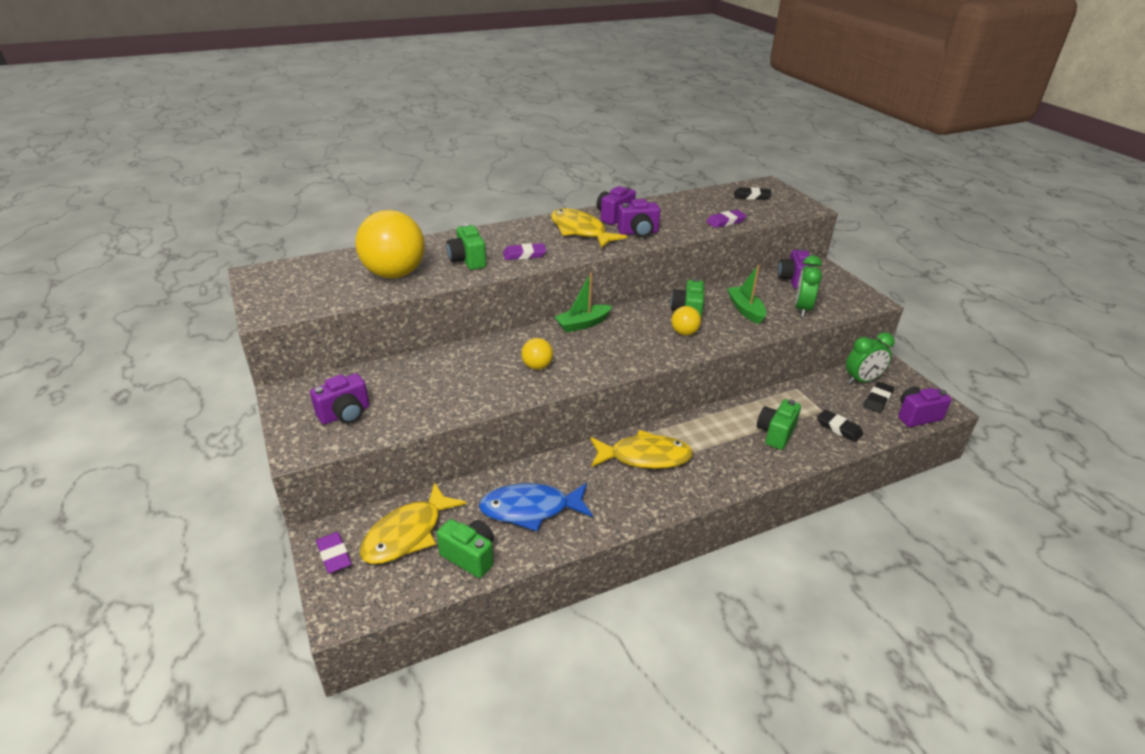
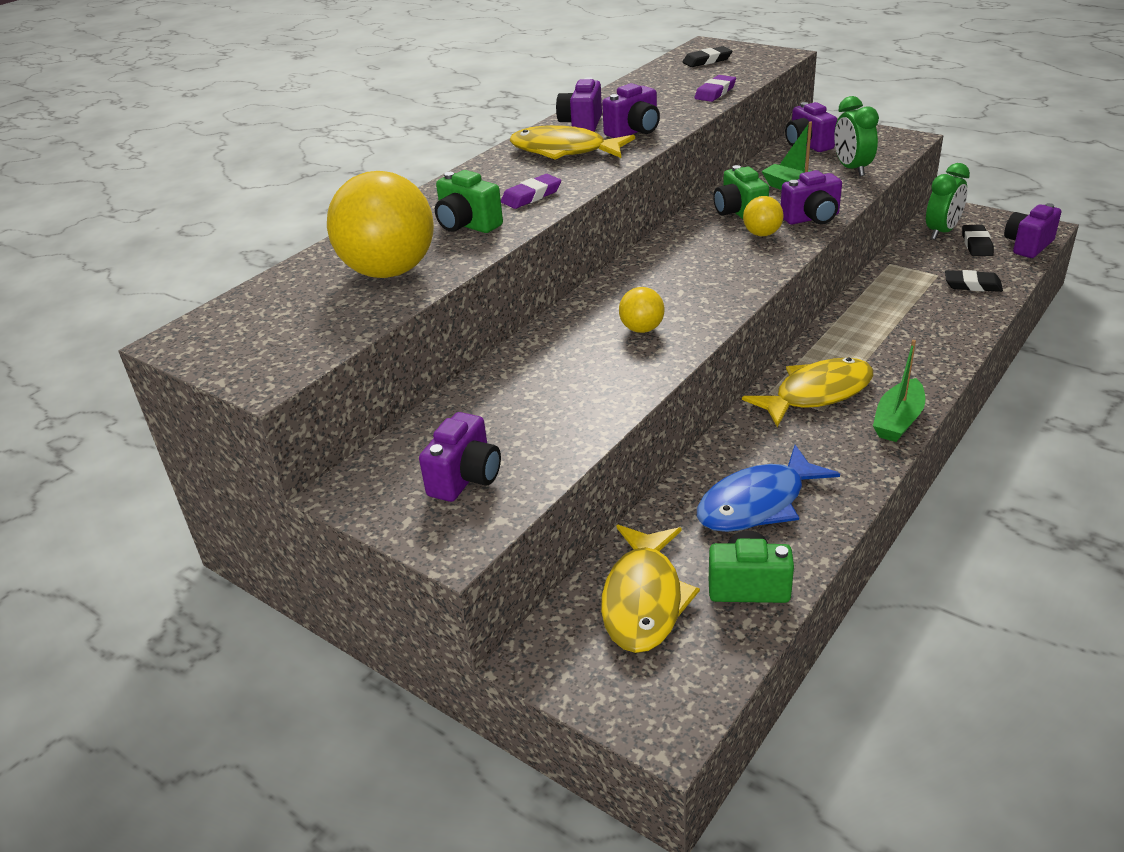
camera: 25 degrees left, 0 degrees up
(334, 555) = (579, 670): purple eraser -> none
(583, 324) = (637, 266): green boat -> green boat (898, 420)
(730, 334) = (812, 218): none -> purple camera
(775, 434) = (920, 315): green camera -> none

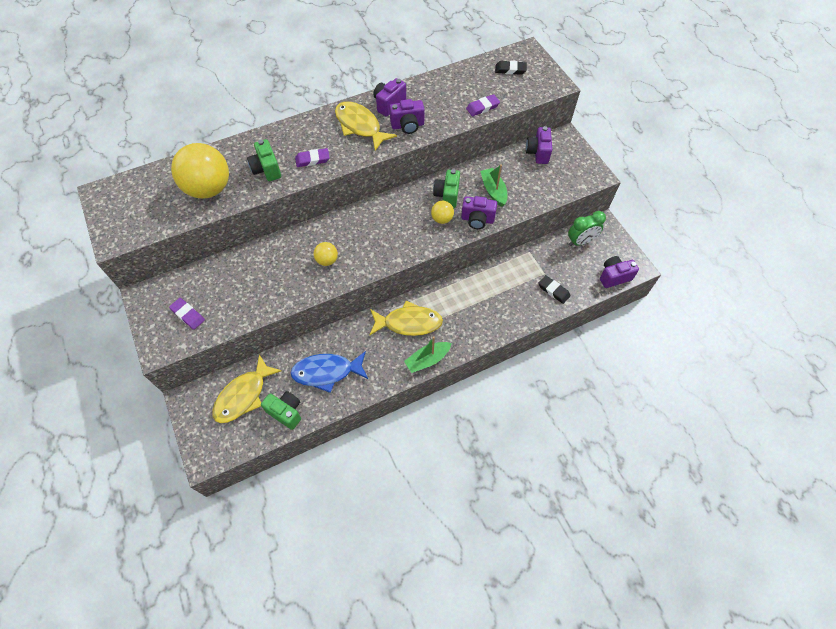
camera: 25 degrees right, 25 degrees up
(465, 478) = (188, 315): purple camera -> purple eraser
(852, 169) = (538, 188): green clock -> none
(976, 244) = (588, 261): black eraser -> none

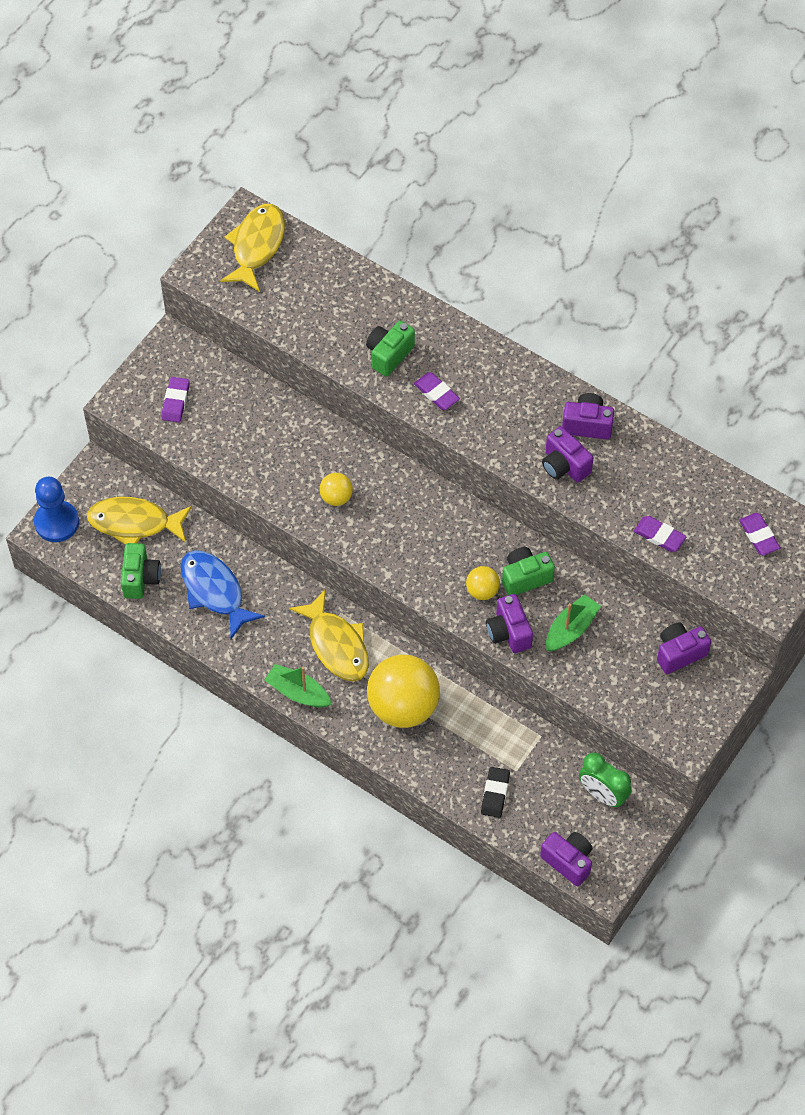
camera: 60 degrees right, 0 degrees up
(205, 445) = (56, 522): none -> blue pawn
(209, 189) = (322, 315): yellow ball -> yellow ball (403, 706)
(360, 126) = (526, 412): yellow fish -> yellow fish (257, 246)
(510, 70) = (759, 536): black eraser -> purple eraser

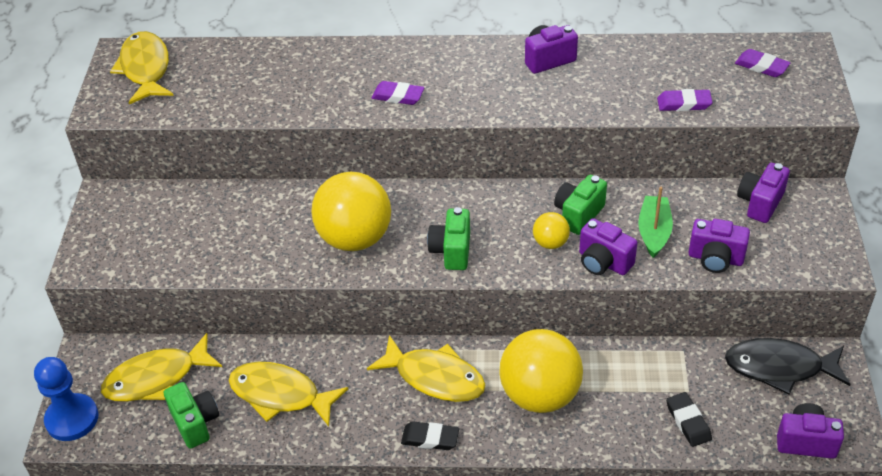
camera: 30 degrees left, 15 degrees down
(176, 401) = (140, 238): purple eraser -> none
(214, 591) = (280, 395): blue fish -> yellow fish
(298, 692) = (430, 438): green boat -> black eraser
(336, 497) = (355, 238): yellow ball -> yellow ball, size x2.15
(389, 355) = (331, 89): green camera -> green camera (451, 251)
(564, 466) = (556, 94): purple camera -> purple camera (715, 259)
(602, 794) = (779, 367): green clock -> black fish

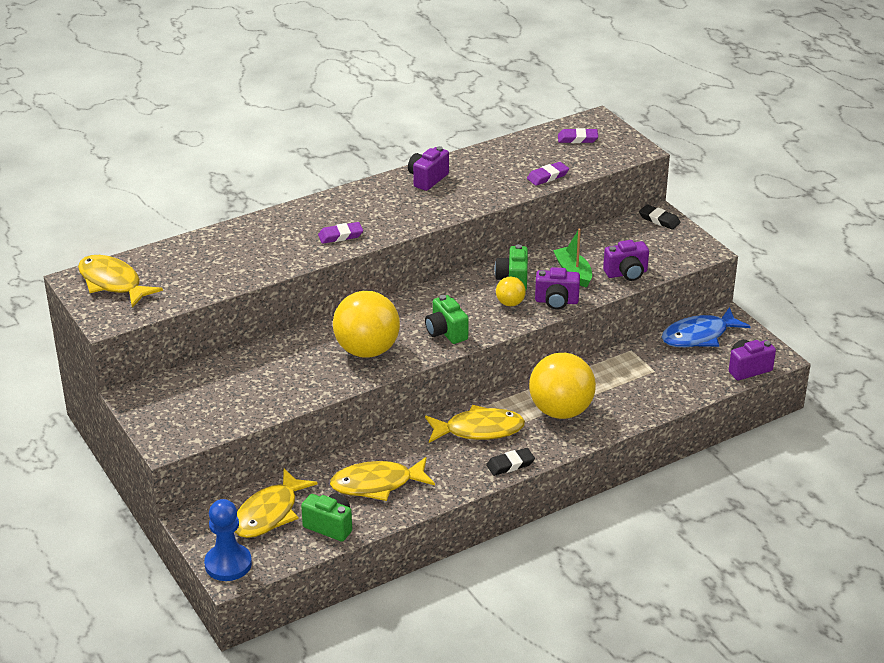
camera: 35 degrees left, 10 degrees down
(688, 421) = (669, 387): black eraser -> black eraser (659, 220)
(760, 203) = (626, 232): purple camera -> none
(779, 367) = (699, 336): black fish -> blue fish

